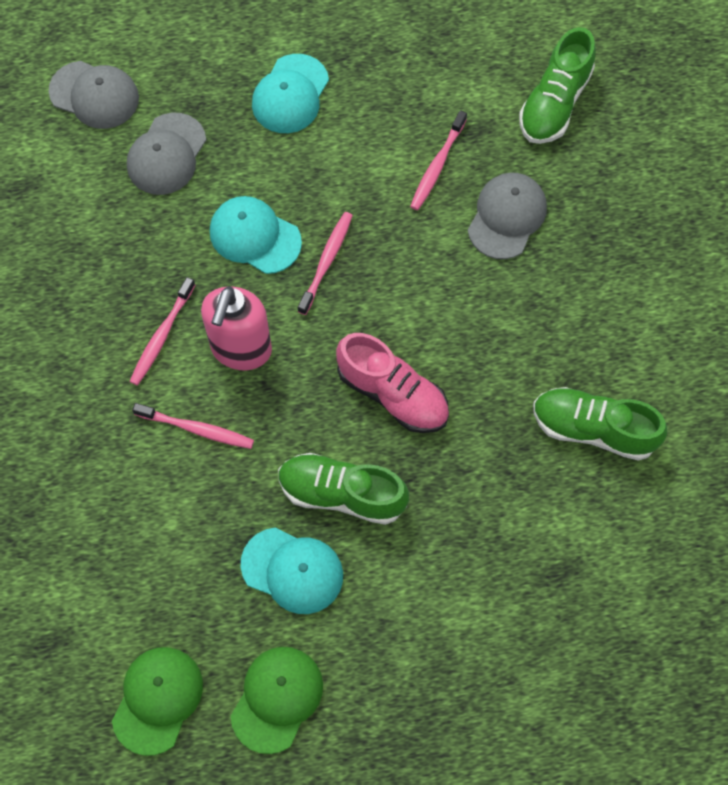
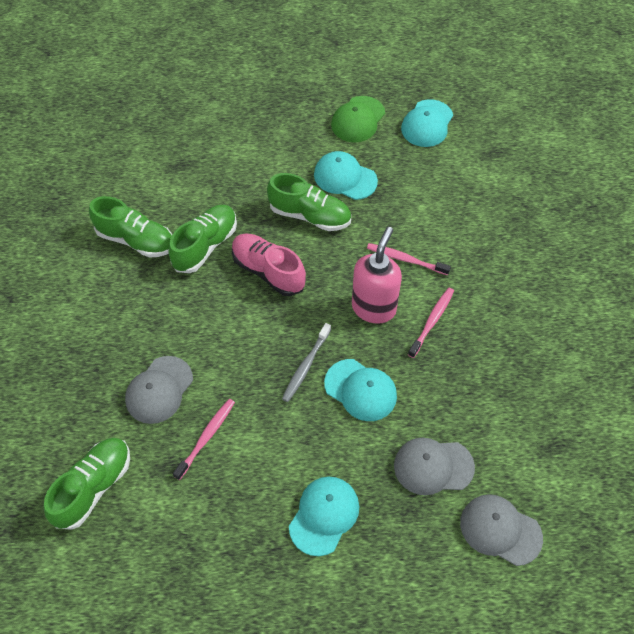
camera: 175 degrees left, 10 degrees down
(157, 700) = (427, 123): green cap -> turquoise cap
(166, 154) = (433, 466): grey cap -> grey cap turned 120 degrees counterclockwise
(326, 261) = (306, 366): pink toothbrush -> grey toothbrush
(490, 428) = (205, 246): none -> green shoe

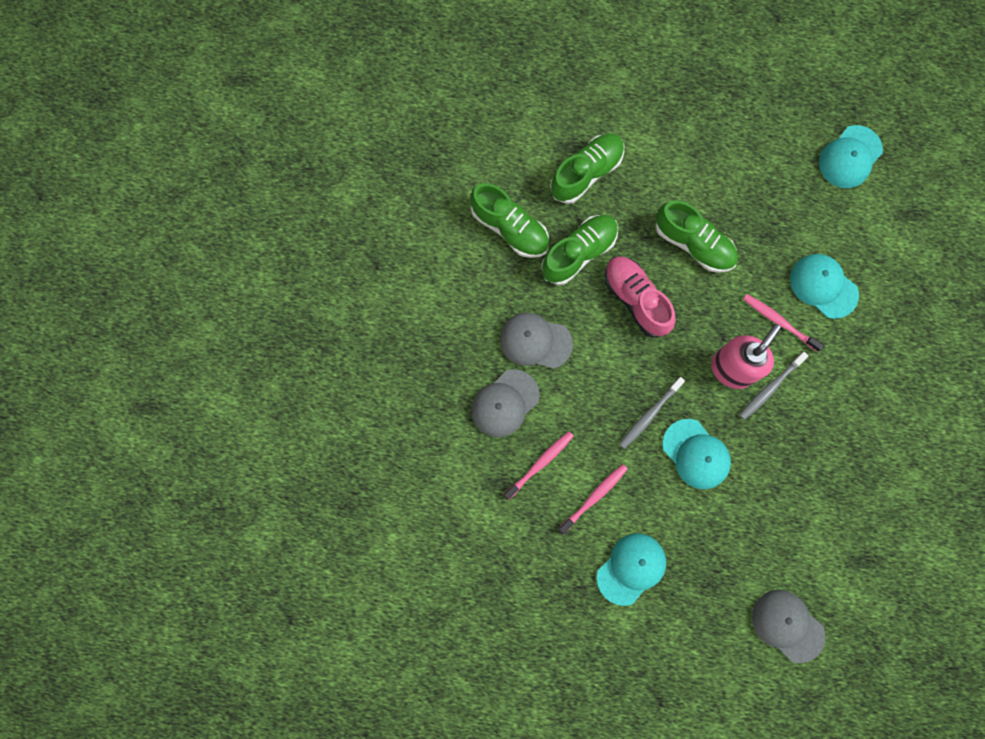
camera: 15 degrees right, 20 degrees up
(94, 487) = (429, 485): green shoe -> green shoe (586, 173)
(345, 178) = (742, 205): turquoise cap -> turquoise cap (823, 286)
(358, 119) = (775, 132): green cap -> none
(414, 315) = (770, 388): none -> grey toothbrush
(432, 321) = (786, 399): pink toothbrush -> pink toothbrush (594, 497)
(433, 466) = (744, 549): grey cap -> grey cap (535, 341)

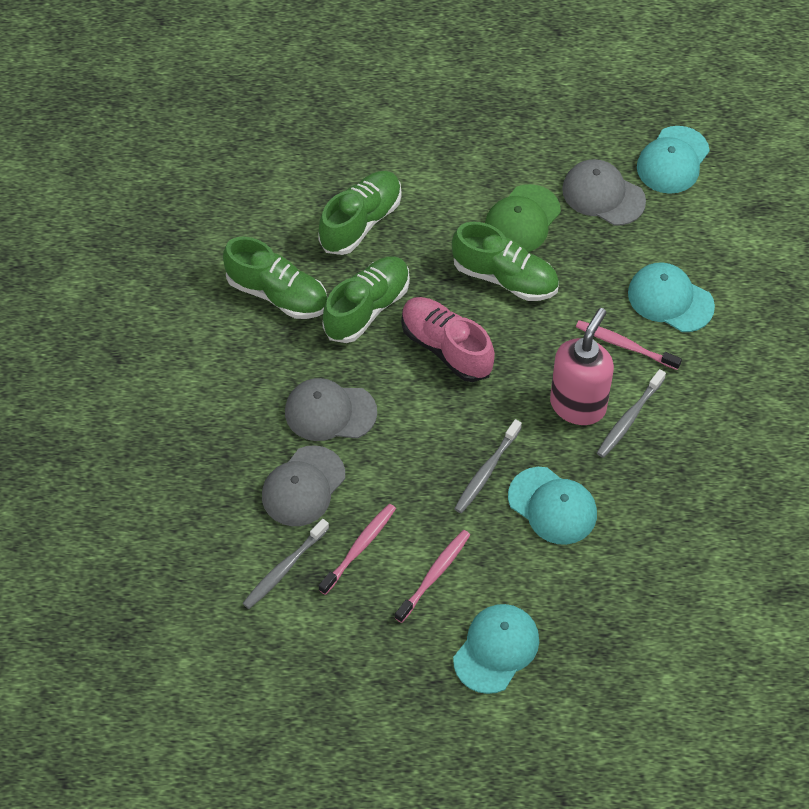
camera: 10 degrees left, 20 degrees down
(479, 471) = (284, 568): none -> grey toothbrush
(717, 192) = (522, 220): none -> green cap
(787, 625) = (706, 682): grey cap -> grey cap (603, 195)

